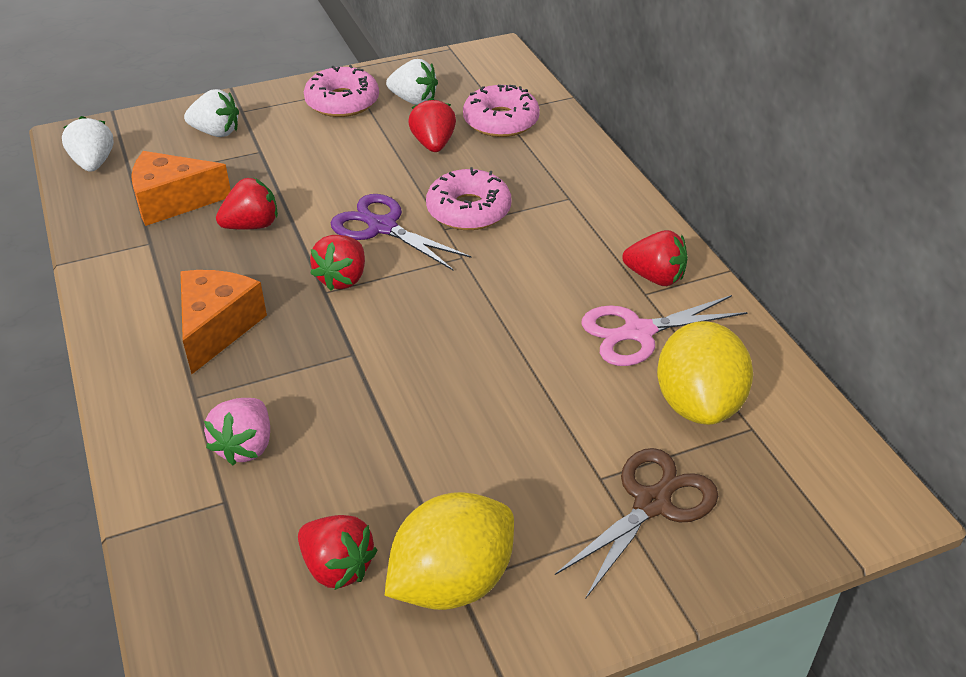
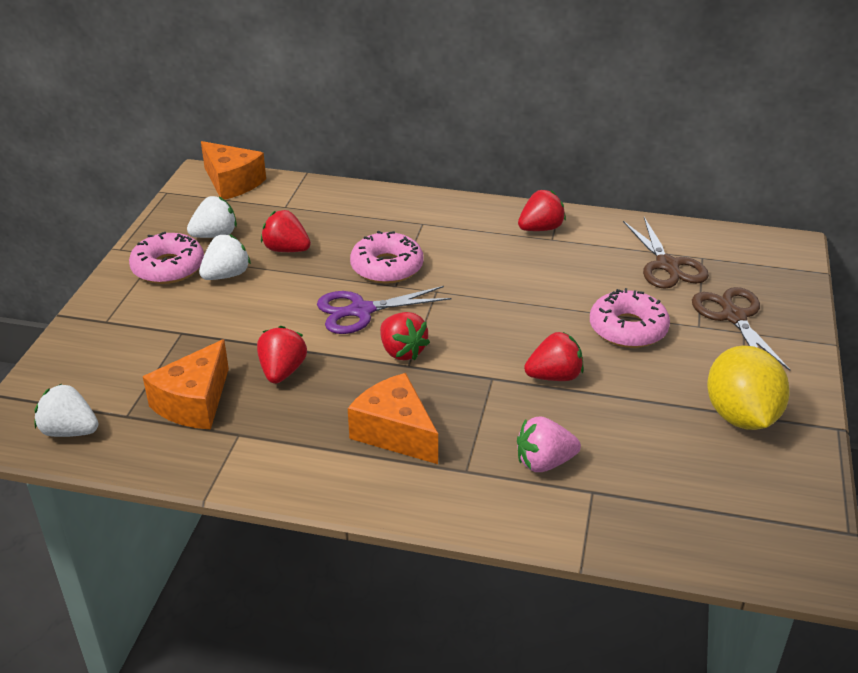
camera: 55 degrees left, 5 degrees down
(216, 132) = (120, 345): white strawberry -> white strawberry (226, 275)
(245, 446) = (544, 462): pink strawberry -> pink strawberry turned 120 degrees clockwise
(337, 567) = (694, 460): red strawberry -> red strawberry (554, 376)
(501, 121) = (296, 211): pink donut -> pink donut (628, 328)
(504, 70) = (232, 183): none -> orange cheese
(638, 332) = (585, 257): pink scissors -> none
(698, 404) = (667, 265): yellow lemon -> brown scissors

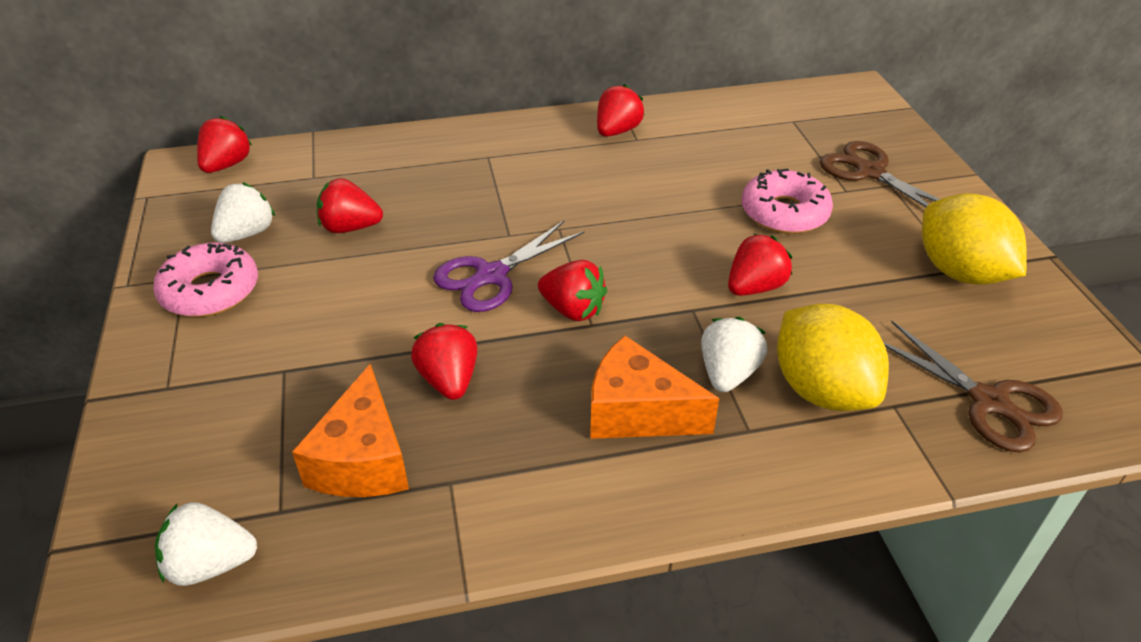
camera: 25 degrees left, 5 degrees up
(226, 275) = (295, 279): white strawberry -> white strawberry (728, 373)
(232, 183) = (227, 165): orange cheese -> red strawberry
(387, 267) = (484, 216): pink donut -> none
(544, 462) = (821, 390): pink strawberry -> yellow lemon
(667, 265) = (768, 137): brown scissors -> brown scissors (988, 402)

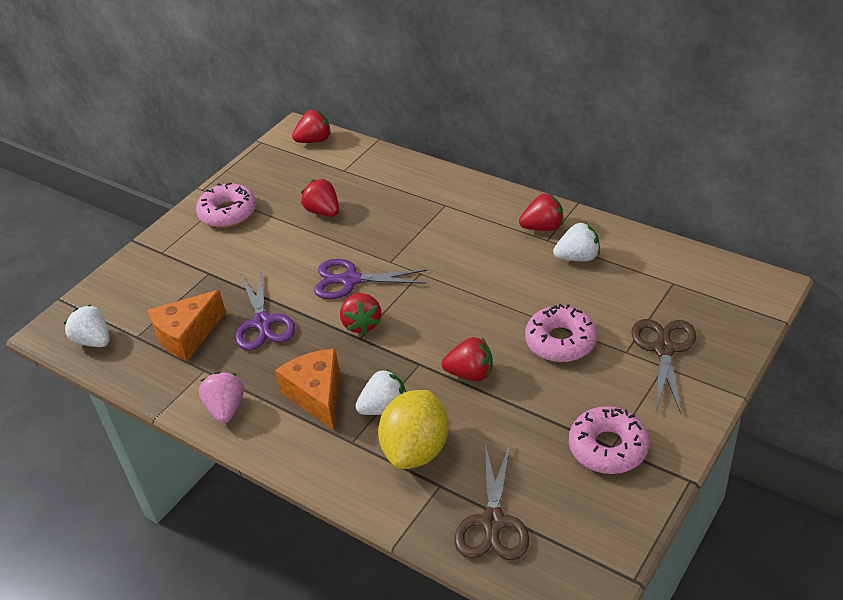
camera: 50 degrees right, 0 degrees up
(247, 233) = (276, 189): white strawberry -> white strawberry (578, 257)
(449, 380) = (263, 323): red strawberry -> purple scissors
(550, 505) = (226, 409): none -> pink strawberry
(960, 272) = (608, 447): yellow lemon -> pink donut

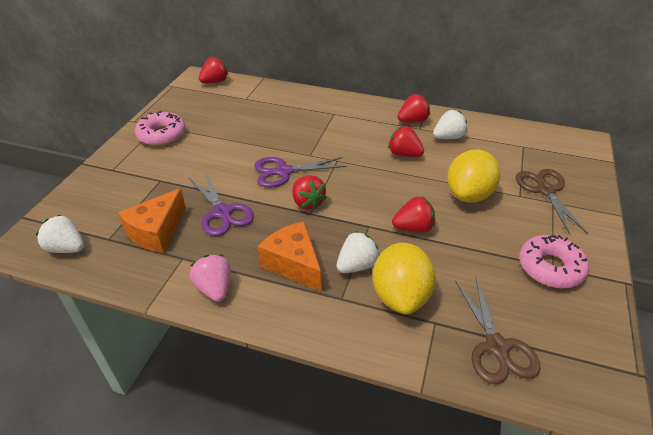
camera: 20 degrees left, 0 degrees up
(323, 212) = (241, 127): red strawberry -> red strawberry (404, 154)
(560, 341) = (468, 195): pink donut -> yellow lemon

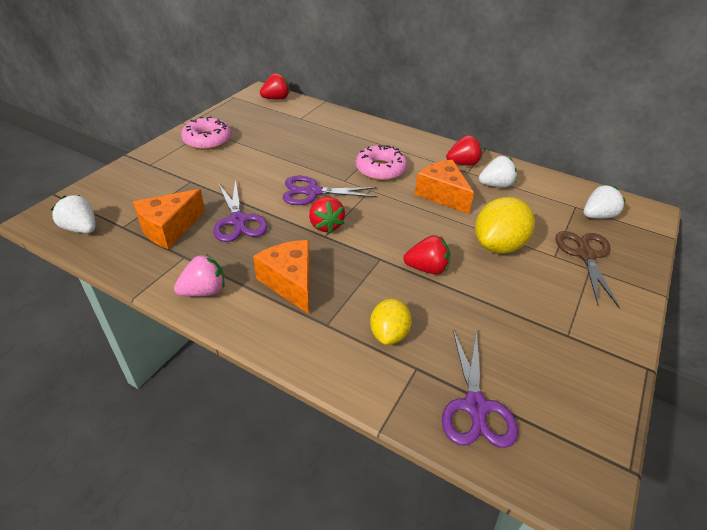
camera: 10 degrees right, 0 degrees up
(215, 288) = (204, 291): pink strawberry -> pink strawberry turned 75 degrees clockwise
(357, 265) = (354, 295): white strawberry -> white strawberry (597, 216)
(400, 296) = (389, 334): yellow lemon -> yellow lemon, size x0.62
(404, 154) = (442, 194): red strawberry -> orange cheese
(496, 347) = (475, 406): brown scissors -> purple scissors
(550, 267) = (564, 336): pink donut -> pink donut (380, 169)

